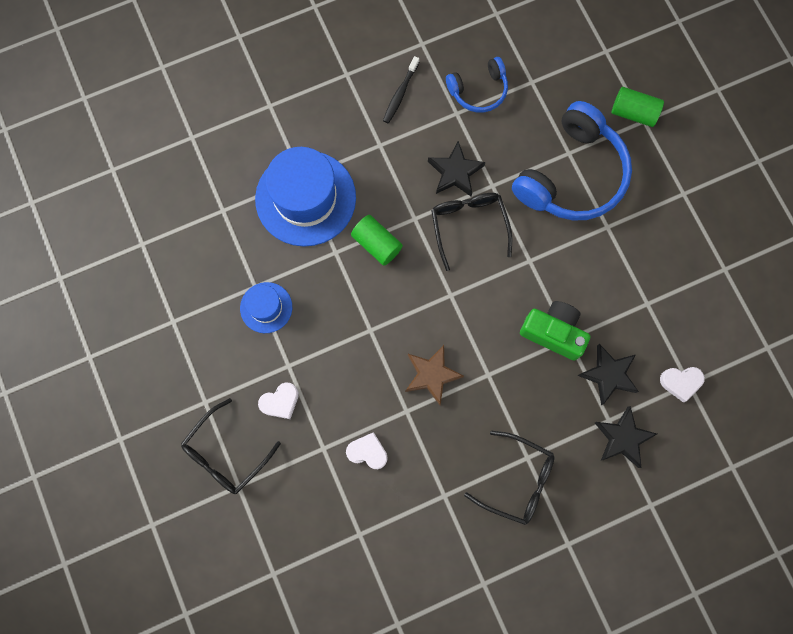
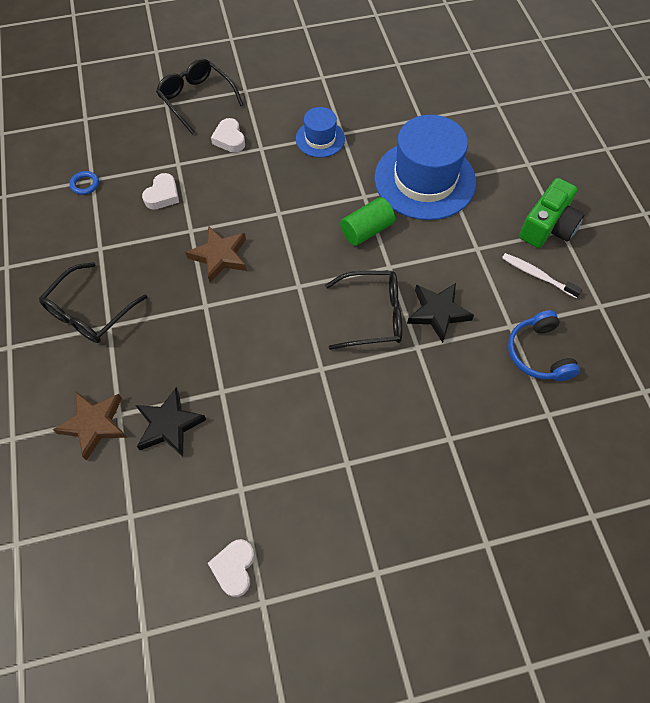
camera: 100 degrees right, 15 degrees down
(367, 539) = (85, 184): none -> blue ring
(400, 93) = (537, 275): black toothbrush -> white toothbrush
(553, 332) = (233, 377): green camera -> green camera (548, 227)
(572, 175) = (419, 436): blue headphones -> none
(623, 438) = (94, 424): black star -> brown star
(633, 113) = (499, 532): green cylinder -> none
(680, 382) = (135, 506): white heart -> white heart (234, 568)

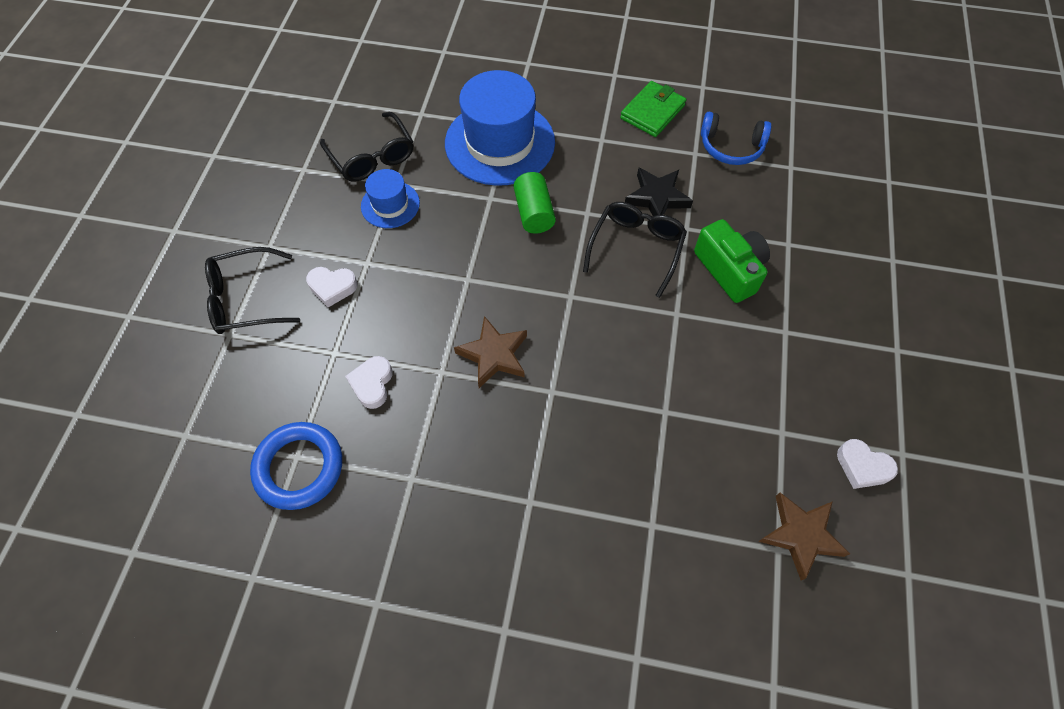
camera: 65 degrees left, 0 degrees up
(85, 184) = (299, 467): blue ring -> blue ring, size x2.24
(90, 312) = (500, 518): black glasses -> black glasses (372, 157)
(94, 424) = (655, 556): brown star -> brown star (800, 535)
(163, 195) = (372, 384): white heart -> white heart turned 135 degrees counterclockwise
(169, 425) = (686, 476): black star -> none
(537, 275) = (652, 112): white toothbrush -> green wallet
(548, 227) = (605, 82): green camera -> green camera (729, 269)

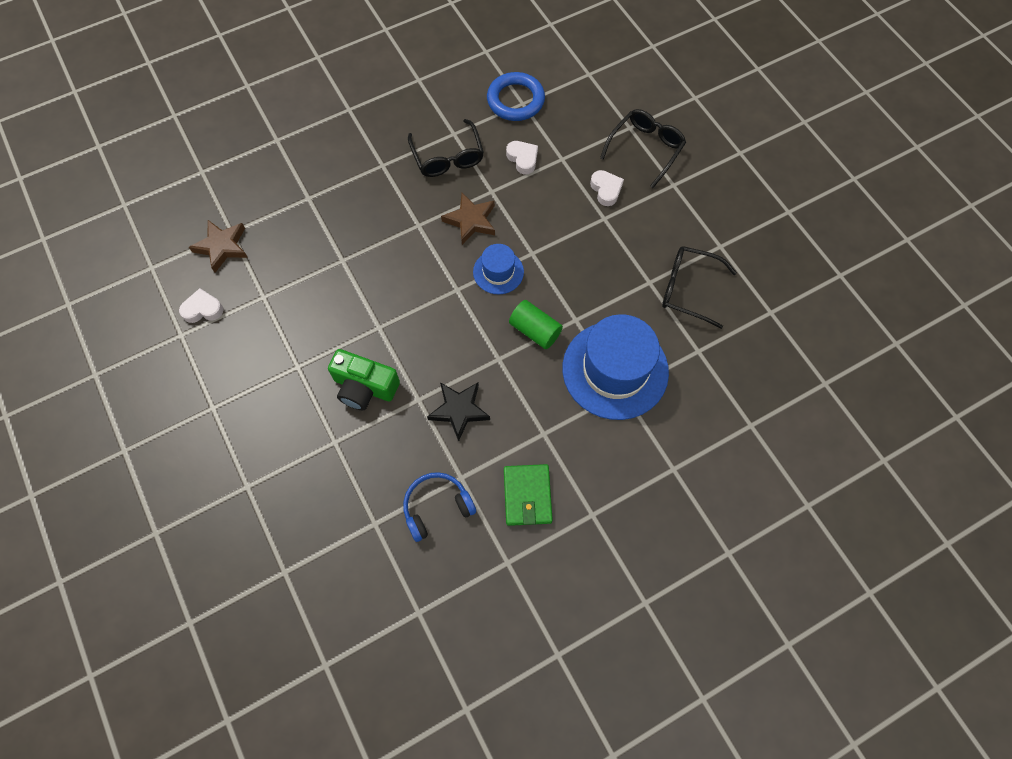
camera: 140 degrees right, 5 degrees up
(332, 287) = (606, 190): white heart -> white heart turned 105 degrees clockwise
(390, 205) = (635, 264): blue hat -> blue hat (498, 272)
(636, 248) = (442, 356): black glasses -> black glasses (447, 157)

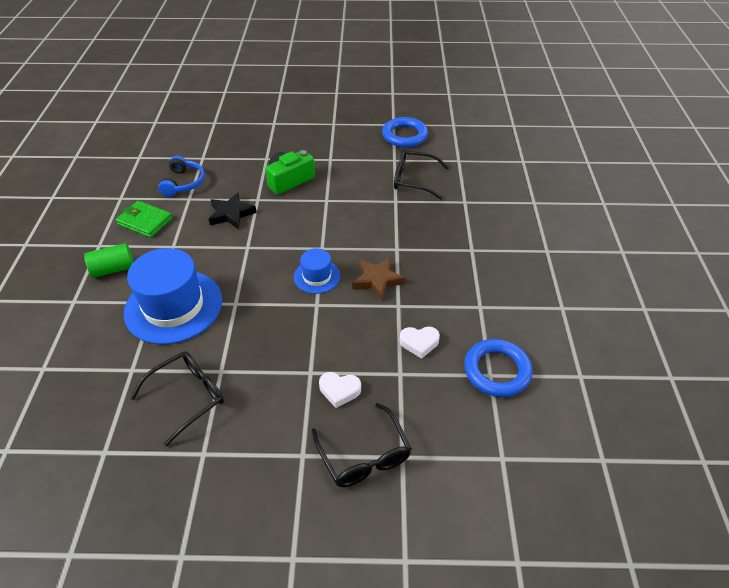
camera: 120 degrees right, 20 degrees down
(203, 309) = (404, 135): white heart -> blue ring
(222, 247) = (448, 154): brown star -> none
(447, 157) = (455, 292): black glasses -> black glasses (414, 180)
(535, 330) = (249, 275): green cylinder -> green cylinder (113, 269)

